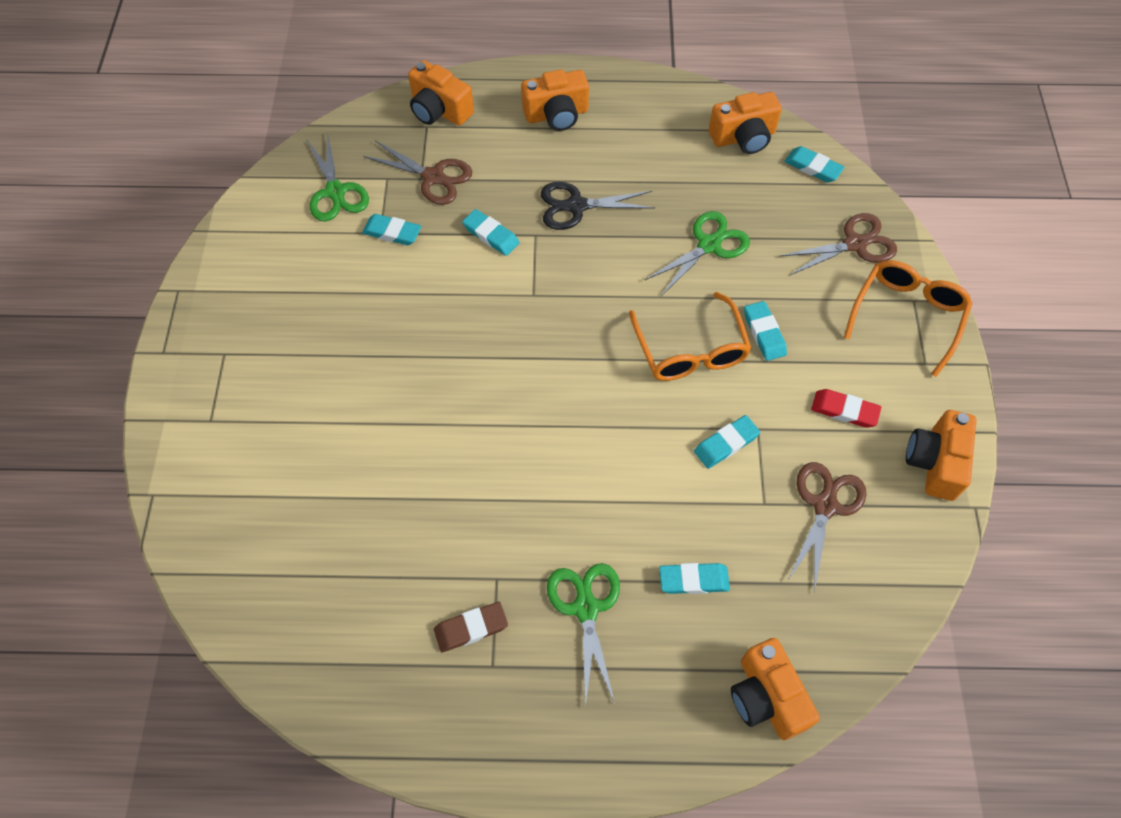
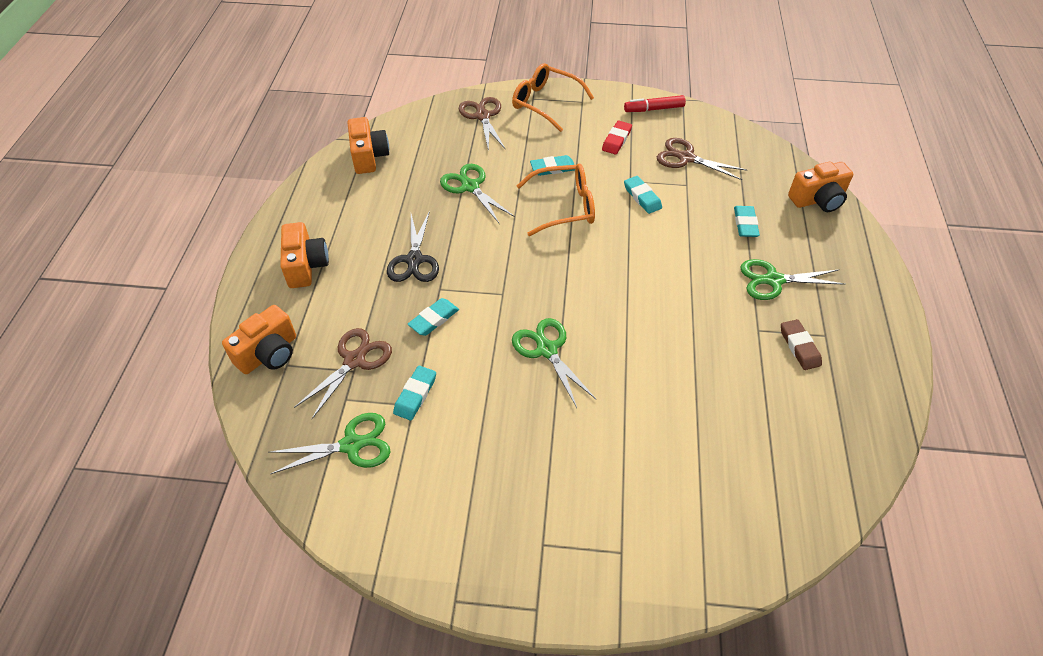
camera: 85 degrees left, 10 degrees down
(454, 343) = (546, 350): none -> green scissors
(813, 167) = (409, 126): turquoise eraser -> none
(935, 463) = (654, 109): orange camera -> red marker

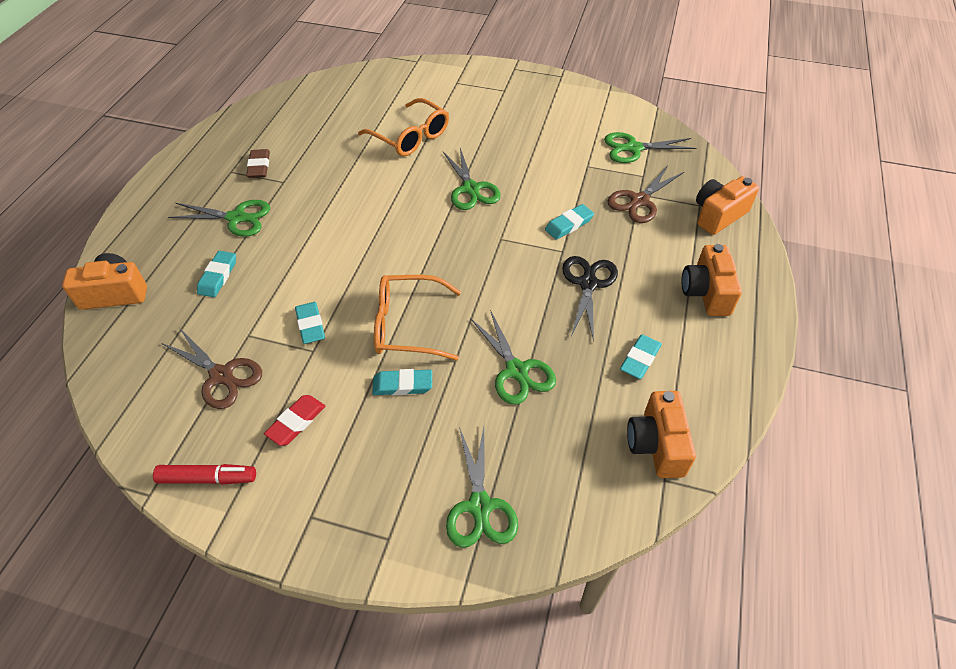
camera: 170 degrees left, 0 degrees up
(415, 395) = (586, 172): turquoise eraser -> turquoise eraser (640, 359)
(482, 116) = (480, 506): brown scissors -> green scissors
(545, 103) = (371, 522): orange glasses -> orange glasses (410, 137)

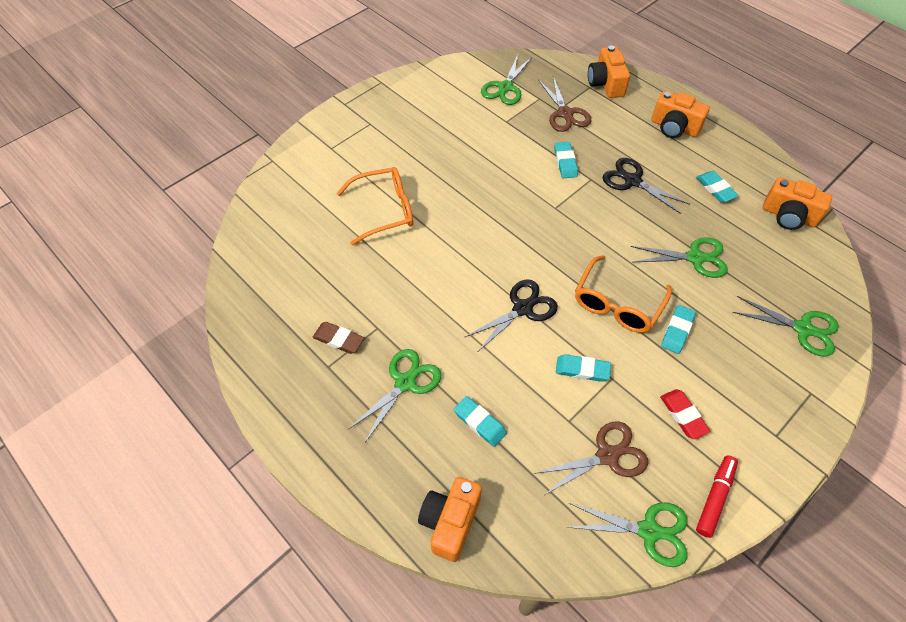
camera: 60 degrees left, 5 degrees up
(358, 260) = (523, 308): none -> black scissors
(471, 189) = (484, 200): green scissors -> green scissors (649, 531)

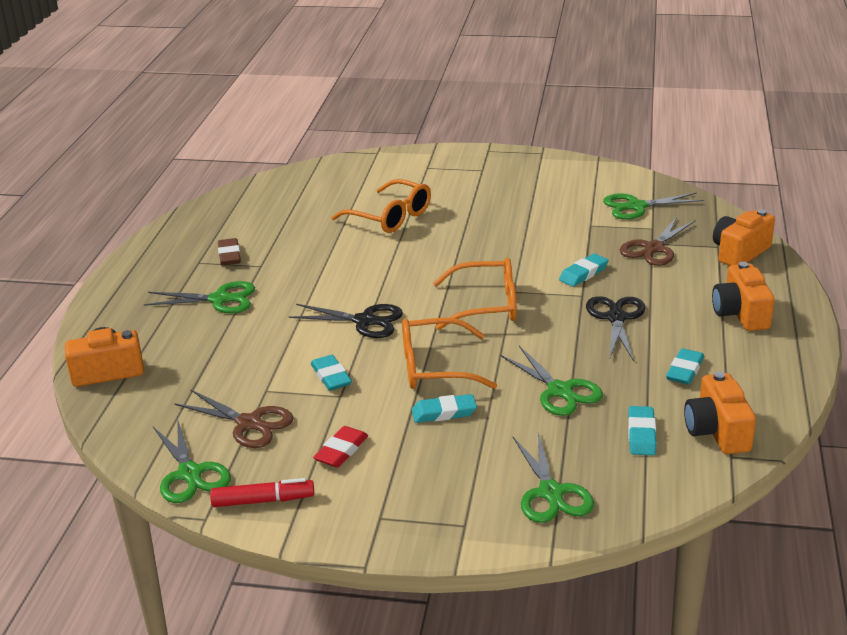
camera: 55 degrees right, 25 degrees down
(479, 423) = (216, 348): turquoise eraser -> turquoise eraser (641, 434)
(561, 232) = (486, 305): none -> orange glasses

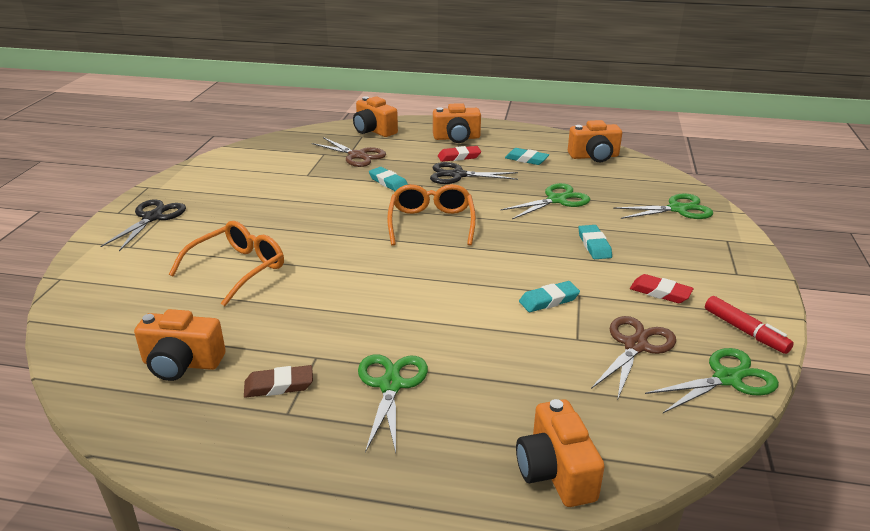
camera: 90 degrees left, 0 degrees up
(261, 217) = (182, 363): none -> orange camera
(263, 500) = (745, 331): red marker -> red marker turned 150 degrees clockwise
(365, 321) = (451, 283): black scissors -> black scissors (152, 217)
(435, 367) = (529, 248): orange glasses -> none
(636, 206) = (284, 156): green scissors -> none
(641, 434) = (603, 177): turquoise eraser -> none
(675, 317) = (459, 157): none -> red eraser

